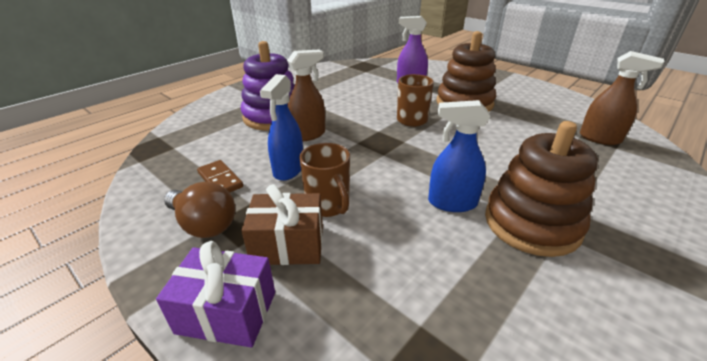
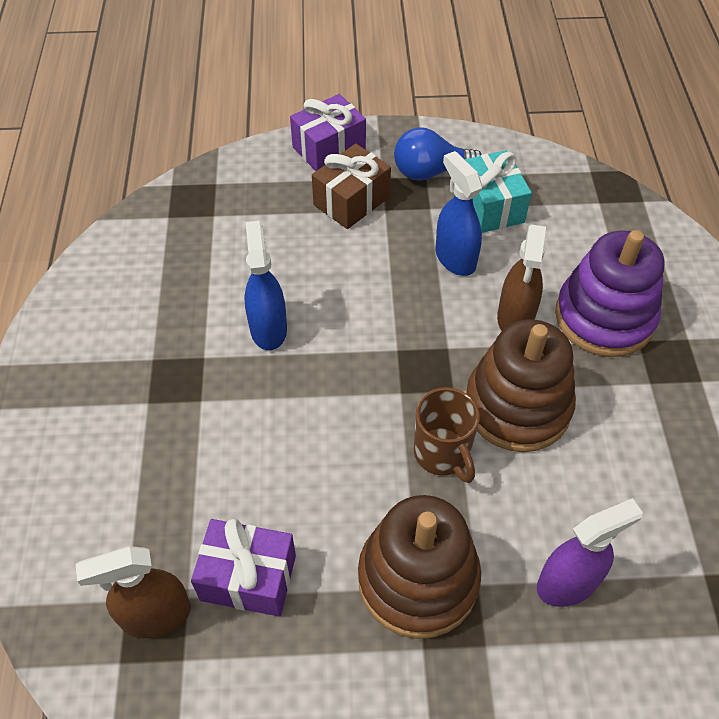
camera: 135 degrees right, 20 degrees up
(204, 224) = (430, 172): brown light bulb -> blue light bulb
(220, 180) = (490, 206): brown domino -> turquoise gift
(328, 205) = (367, 249): brown mug -> none
(451, 203) = (268, 328): blue spray bottle -> blue spray bottle turned 60 degrees counterclockwise
(531, 223) = (183, 354): brown stacking toy -> brown stacking toy (517, 406)
(543, 129) = (248, 577): none -> purple gift

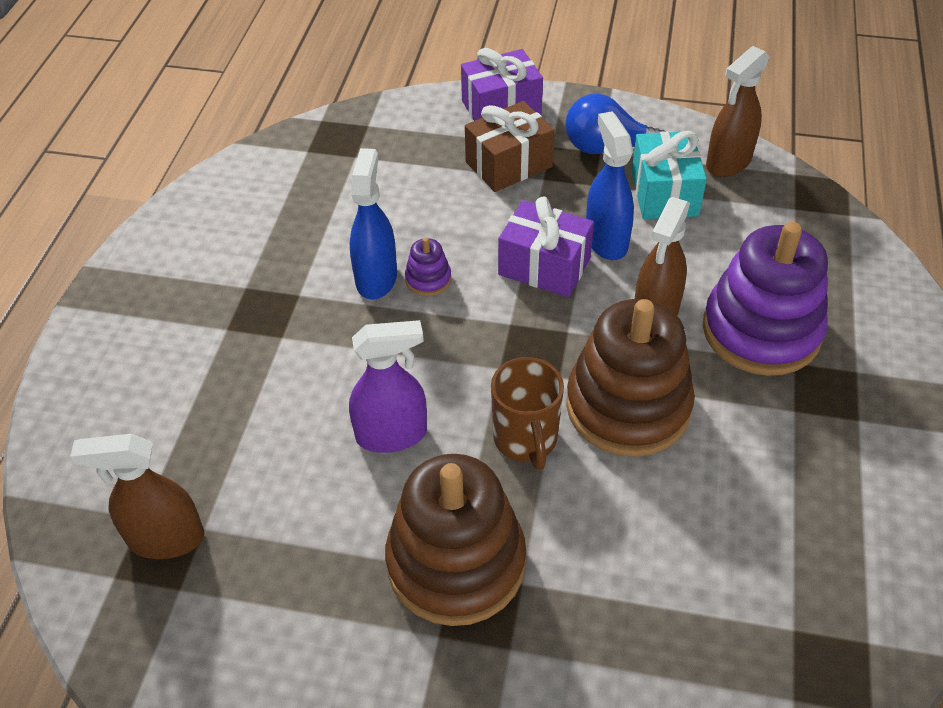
camera: 15 degrees right, 5 degrees down
(248, 577) = (273, 522): purple gift -> purple gift (544, 266)
(314, 321) = (428, 279): none -> purple stacking toy
(534, 170) = (728, 163): none -> brown spray bottle
(568, 583) = (626, 603): purple spray bottle -> purple spray bottle (392, 435)

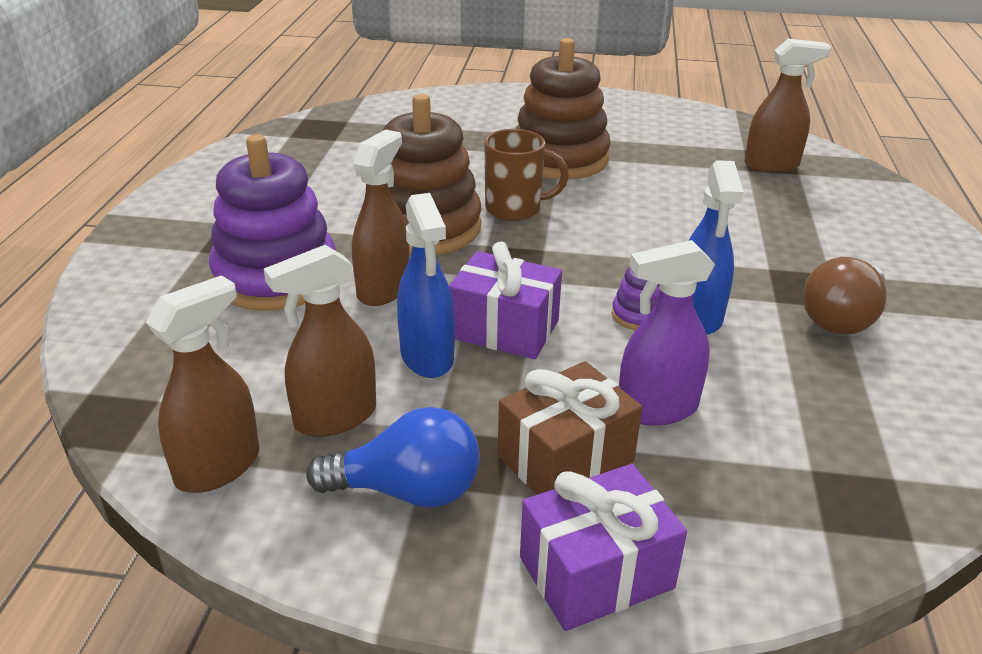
camera: 175 degrees right, 15 degrees down
(254, 273) = (841, 319): none -> brown light bulb
(392, 435) = (629, 210): purple spray bottle -> purple spray bottle (656, 409)
(526, 440) = (515, 209): brown mug -> brown mug turned 105 degrees clockwise
(664, 193) = (335, 417): turquoise gift -> brown spray bottle

